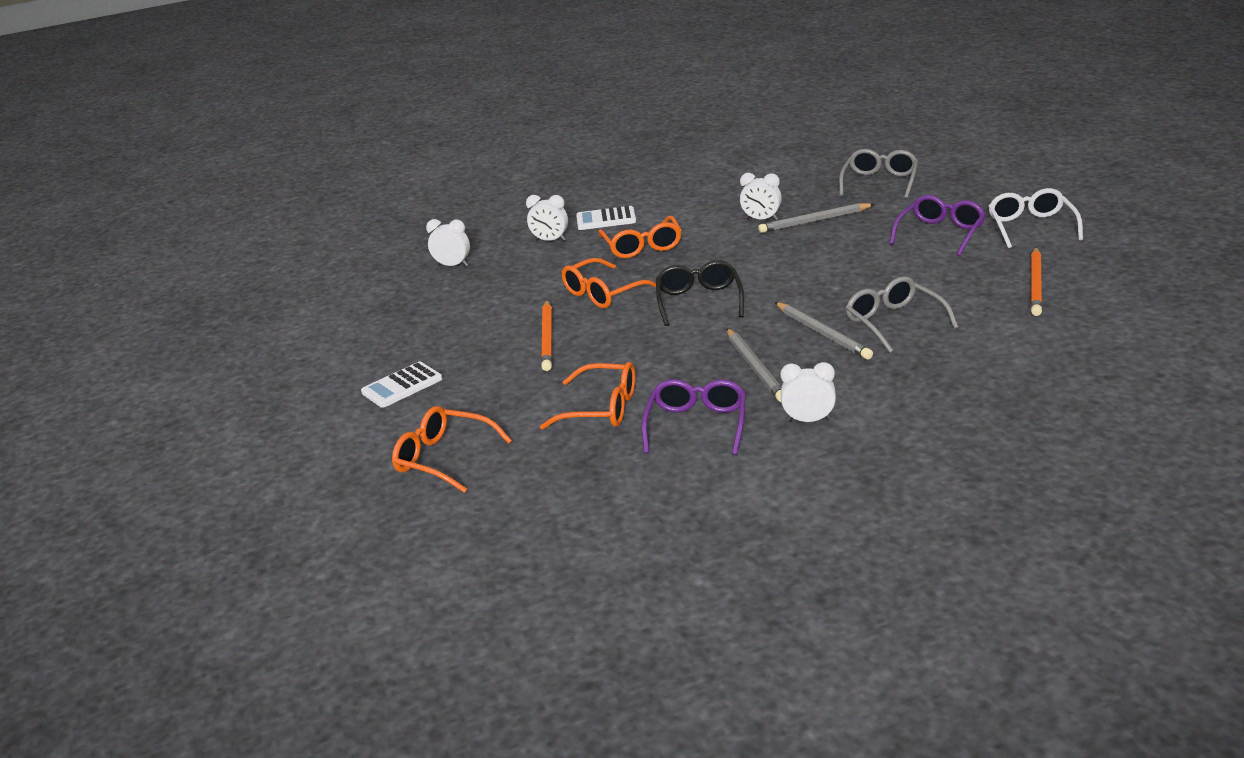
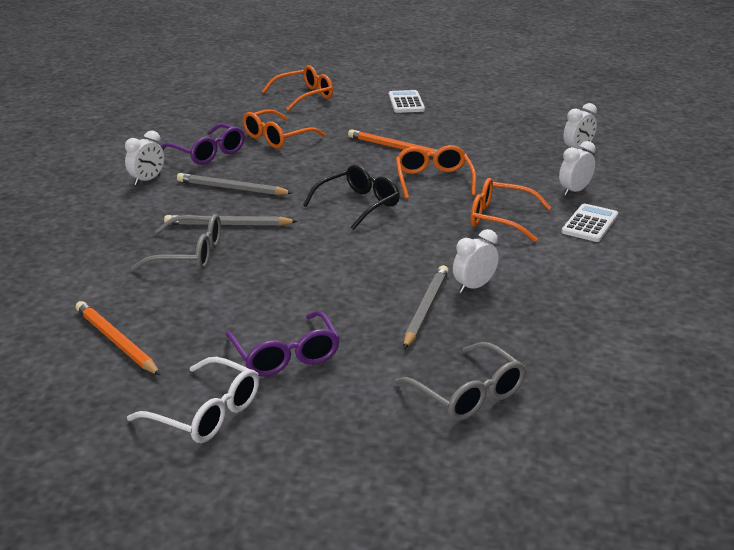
camera: 120 degrees right, 0 degrees up
(699, 301) = (358, 205): black glasses -> black glasses turned 75 degrees counterclockwise

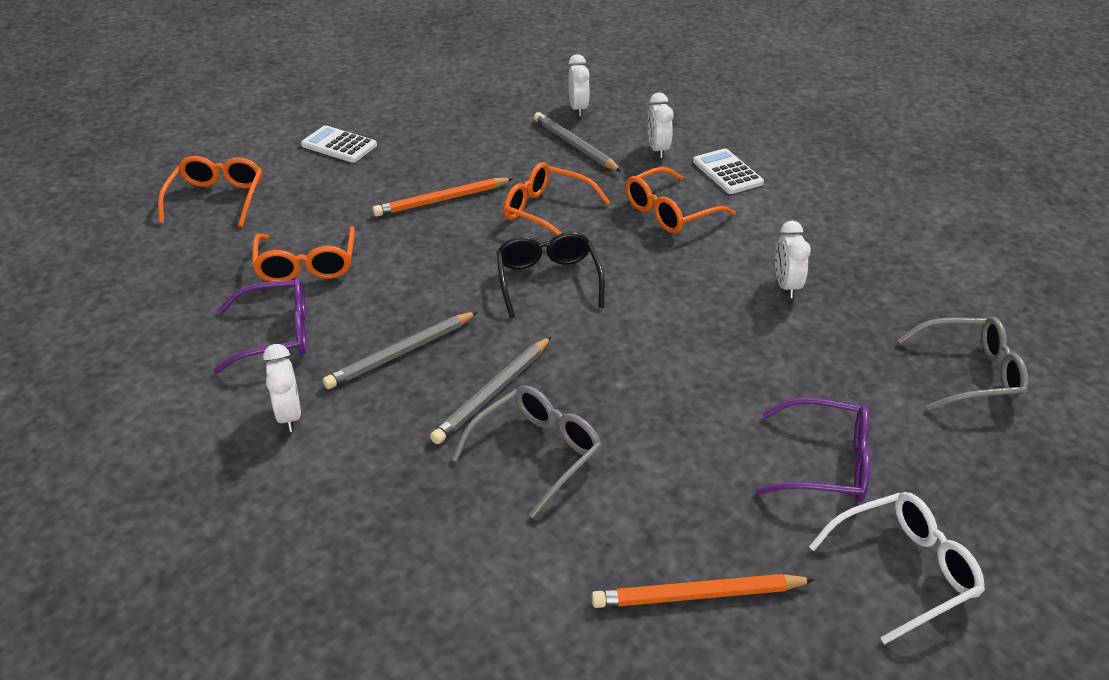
camera: 55 degrees left, 10 degrees up
(426, 309) = (805, 332): grey pencil -> grey pencil (575, 145)

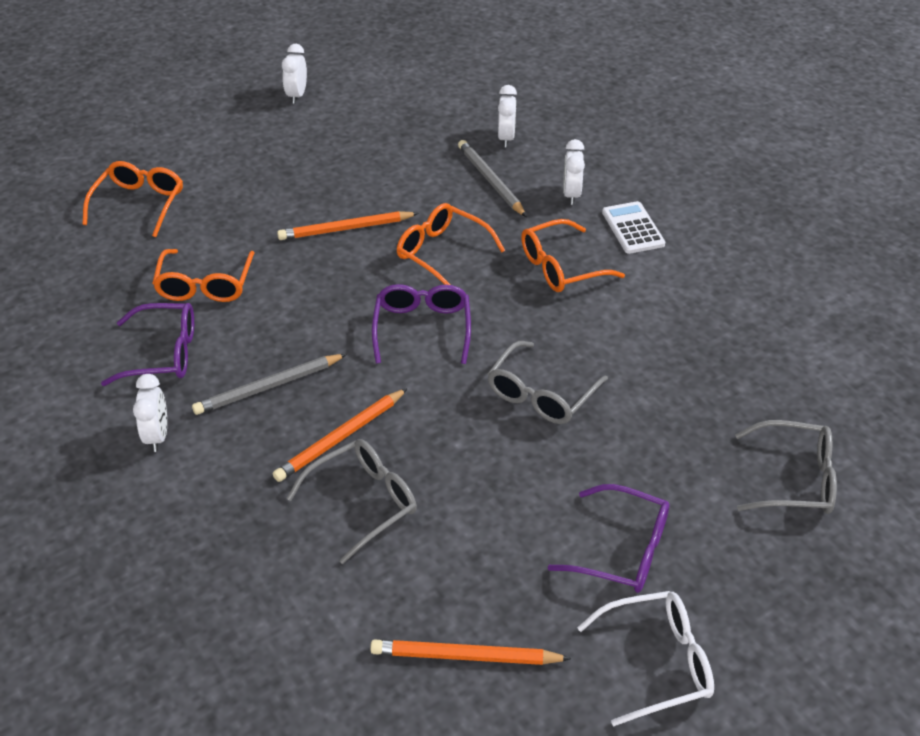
camera: 10 degrees right, 5 degrees up
(339, 145) = (264, 156): white calculator -> none
(493, 392) = (341, 437): grey pencil -> orange pencil
(548, 281) = (422, 328): black glasses -> purple glasses
(690, 327) = (541, 394): none -> grey glasses
(786, 286) = (648, 362): white clock -> white clock (297, 95)

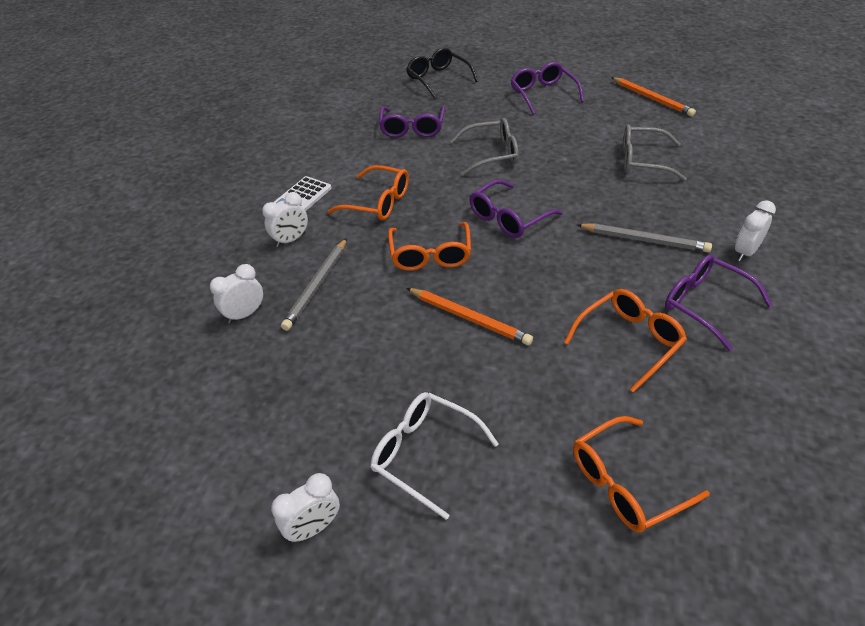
camera: 130 degrees left, 0 degrees up
(341, 437) = (625, 192): orange pencil -> none
(657, 662) = (577, 67): white glasses -> white glasses (425, 454)
(679, 371) = (412, 128): none -> purple glasses
(794, 479) = (438, 79): grey glasses -> black glasses

